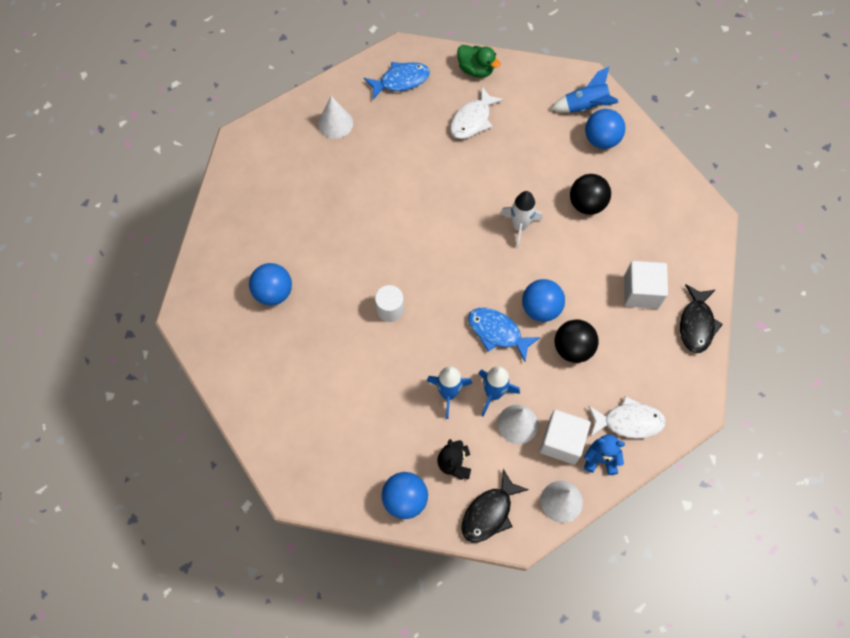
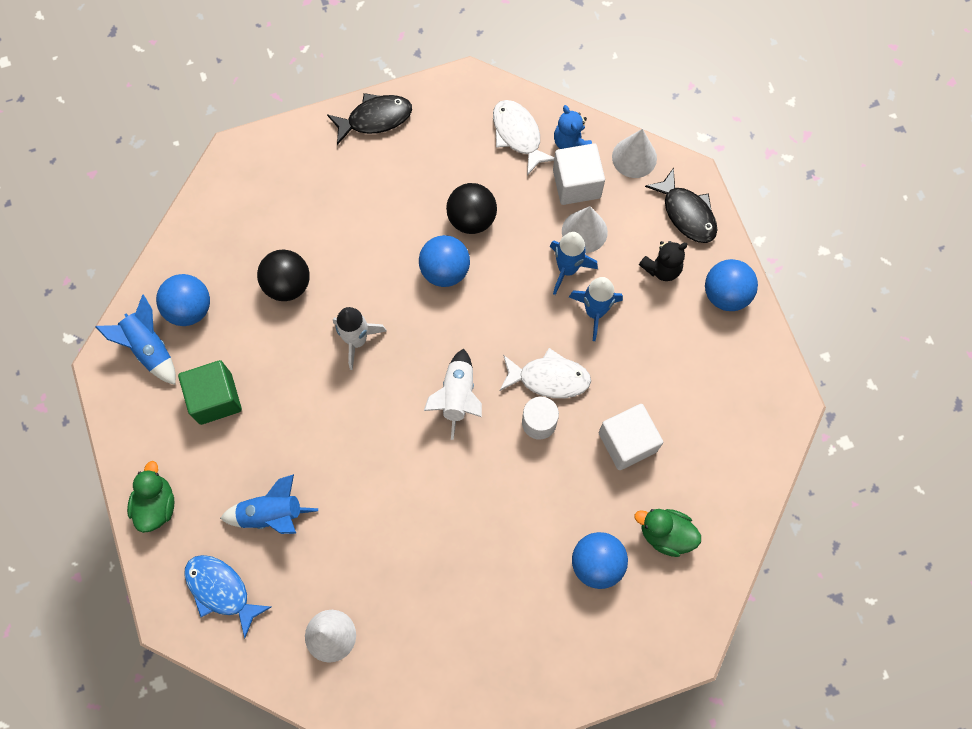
camera: 120 degrees left, 5 degrees up
(262, 346) = (665, 534): none -> green duck
(430, 125) = (271, 514): none -> blue rocket
(441, 268) = (457, 396): none -> white rocket
(472, 120) = (237, 468): white fish -> white fish (549, 378)
(489, 512) = (686, 213): black fish -> black fish turned 45 degrees clockwise
(497, 332) = (498, 299): blue fish -> none
(527, 128) = (215, 398): none -> green cube
(641, 292) = (367, 184): white cube -> white cube (627, 442)

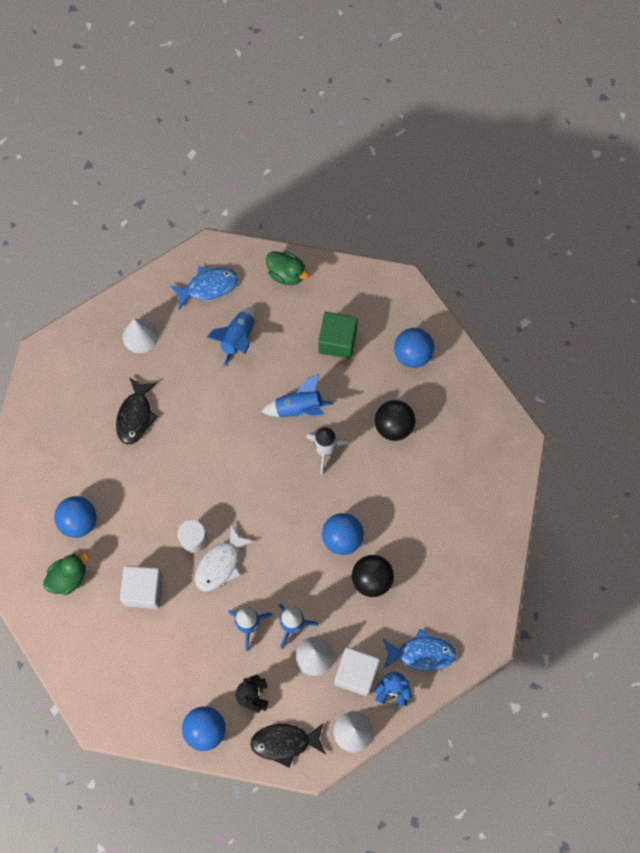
camera: 120 degrees right, 0 degrees up
(150, 348) = (398, 317): blue rocket -> blue rocket (298, 408)
(375, 119) = (494, 554): black fish -> black fish (135, 416)
(457, 396) = (245, 495): white rocket -> none
(518, 135) = (421, 653): white fish -> blue fish

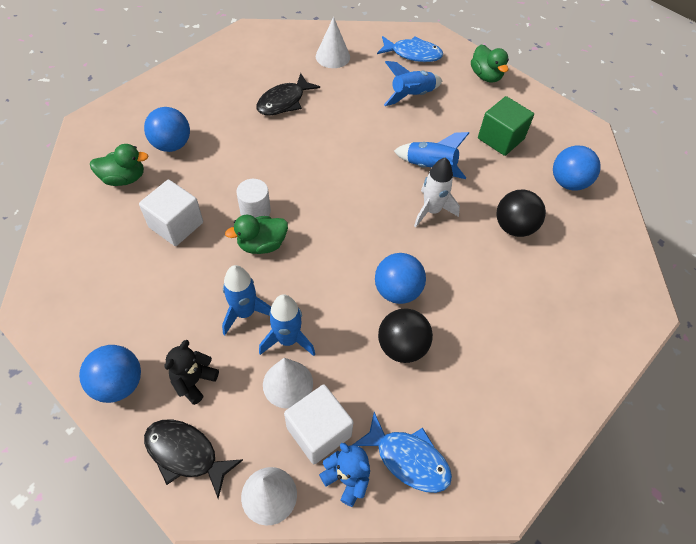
camera: 30 degrees right, 15 degrees down
(220, 564) = (262, 244): white fish -> green duck

